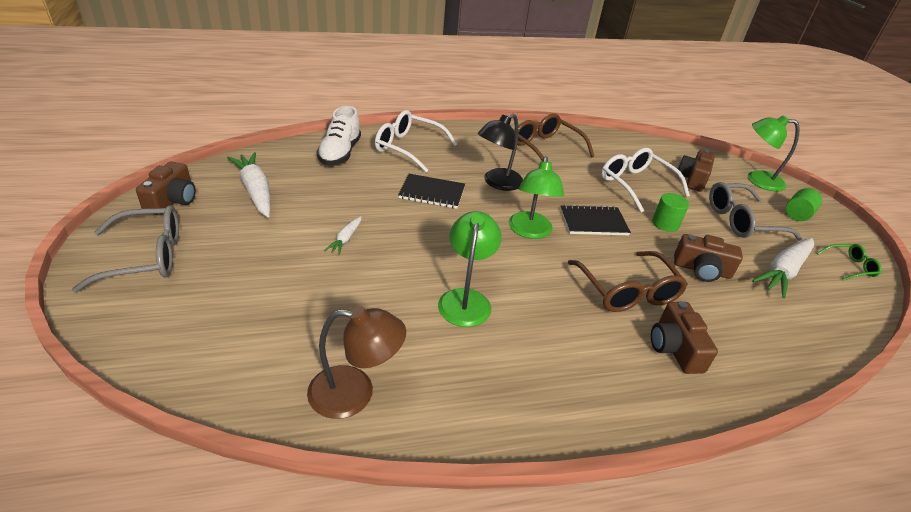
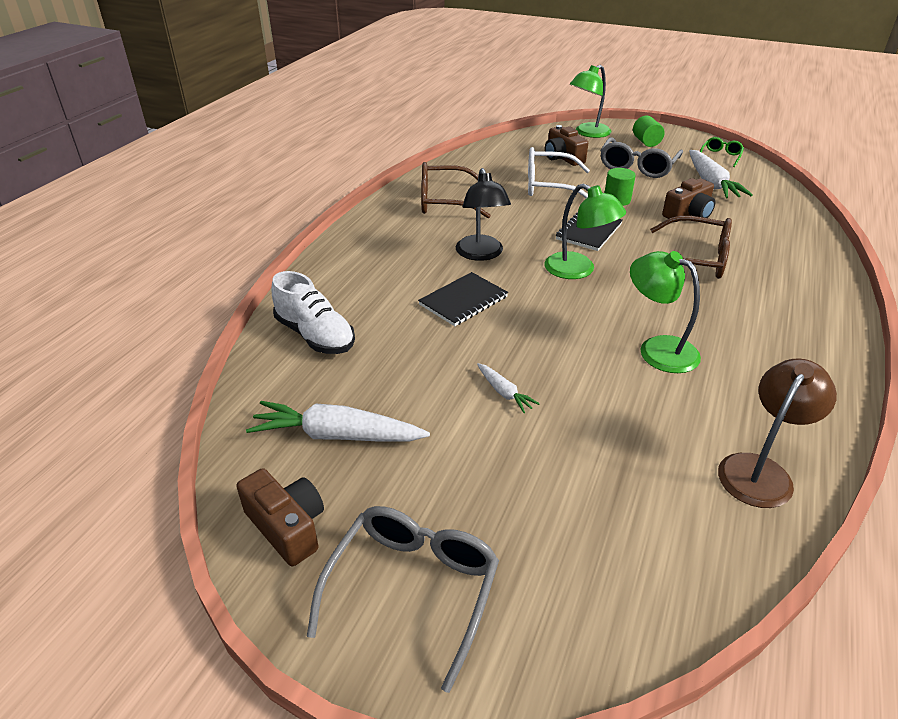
camera: 50 degrees left, 0 degrees up
(408, 148) = (356, 282): white glasses -> none
(675, 348) = (775, 270): brown camera -> none

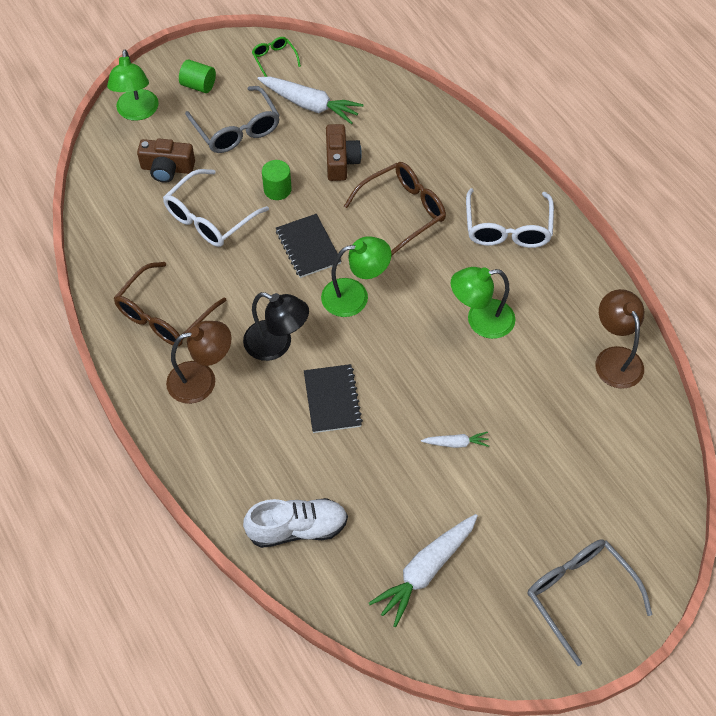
camera: 55 degrees left, 20 degrees up
(287, 527) = (489, 640): brown camera -> none
(408, 236) = (202, 379): none -> brown lamp
(779, 322) = (507, 229): none -> white glasses

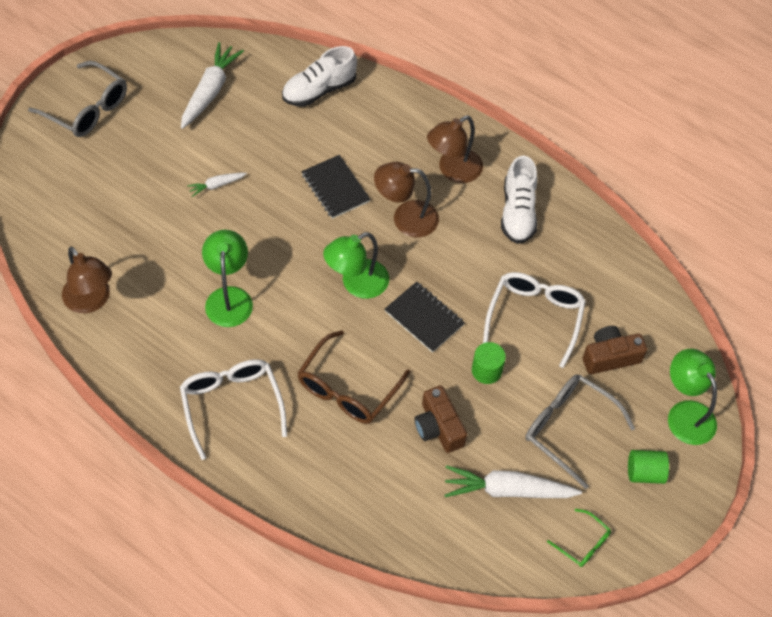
camera: 155 degrees right, 0 degrees up
(164, 315) = (518, 212): brown glasses -> white shoe
(277, 344) = (405, 218): black lamp -> brown lamp
(480, 320) = (229, 297): green lamp -> green lamp turned 60 degrees counterclockwise

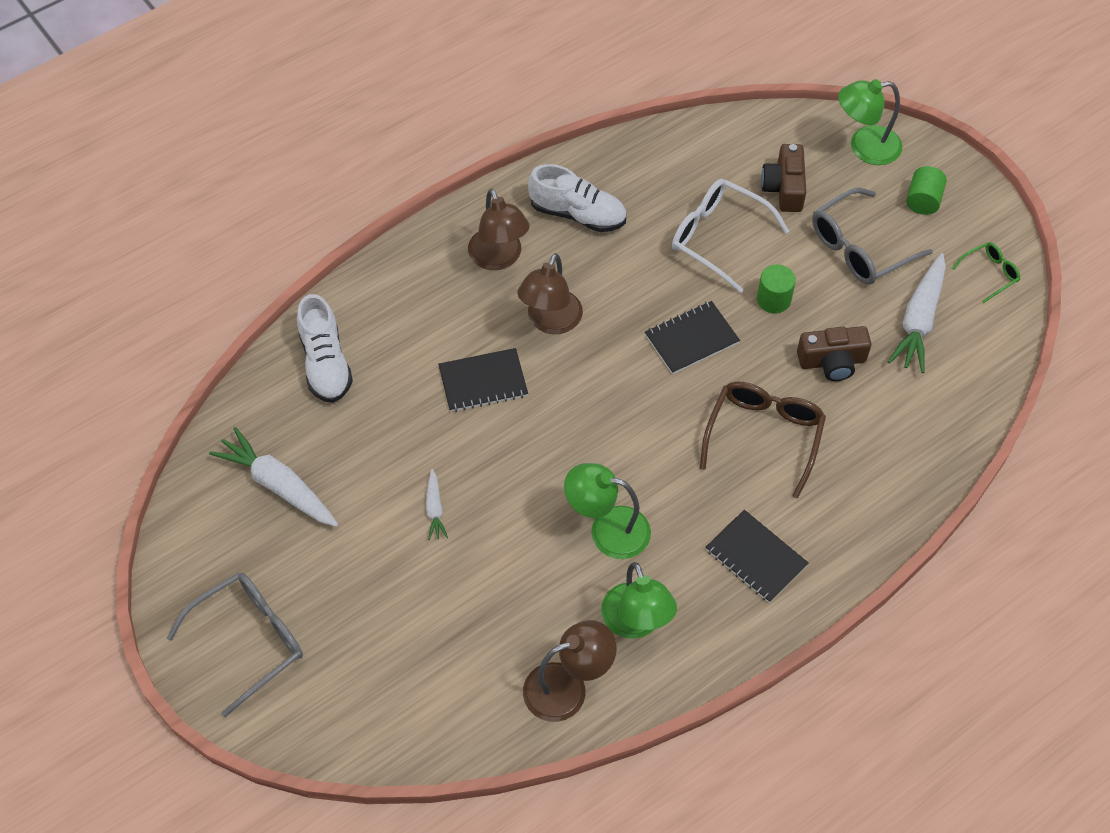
camera: 70 degrees left, 0 degrees up
(231, 404) = (756, 557): white glasses -> black notebook
(347, 389) = (764, 435): brown glasses -> brown glasses turned 120 degrees counterclockwise
(356, 284) = (627, 393): green lamp -> green lamp (636, 623)

